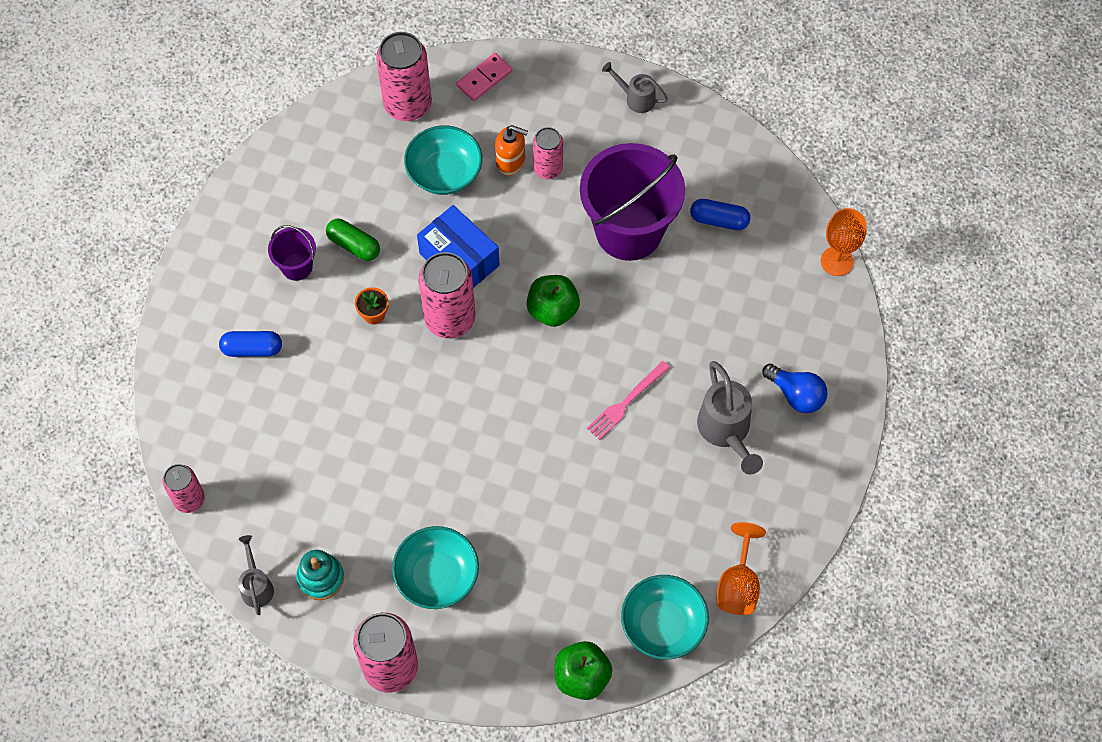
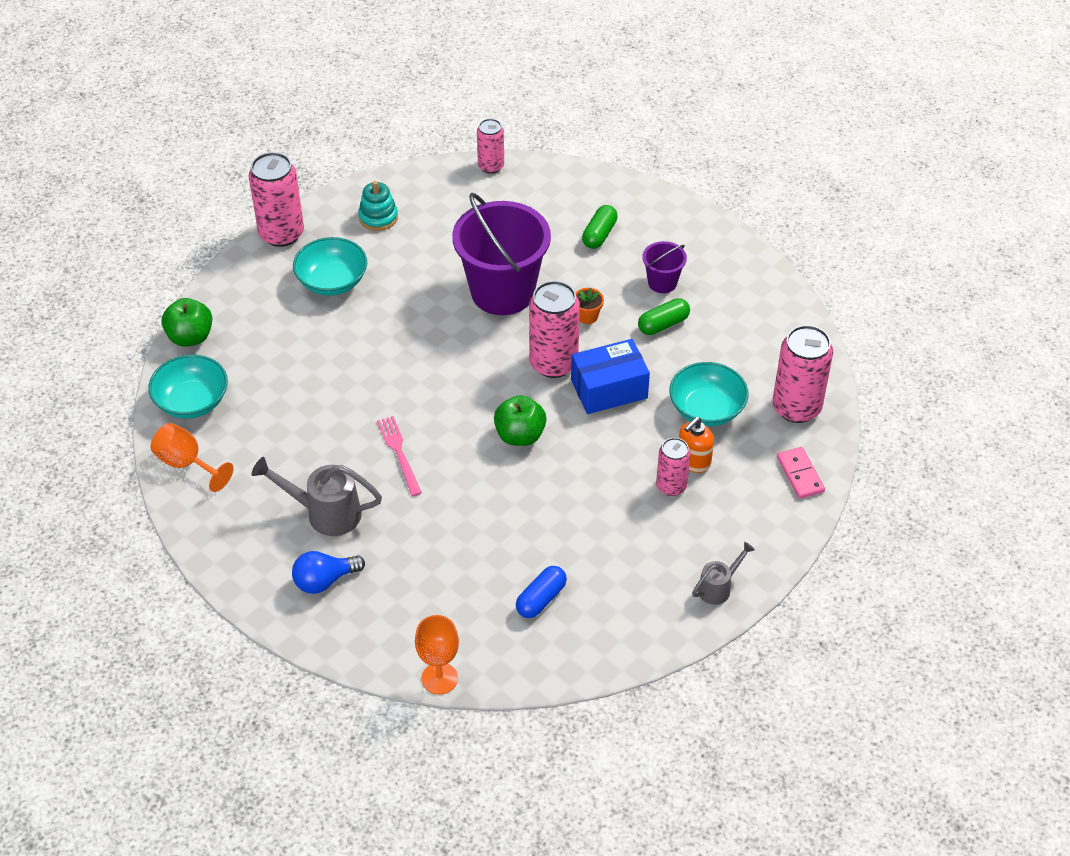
camera: 115 degrees right, 15 degrees down
(252, 349) = (599, 234): blue capsule -> green capsule
(256, 586) = (397, 182): grey watering can -> none
(629, 231) = (569, 522): purple bucket -> purple bucket (502, 292)

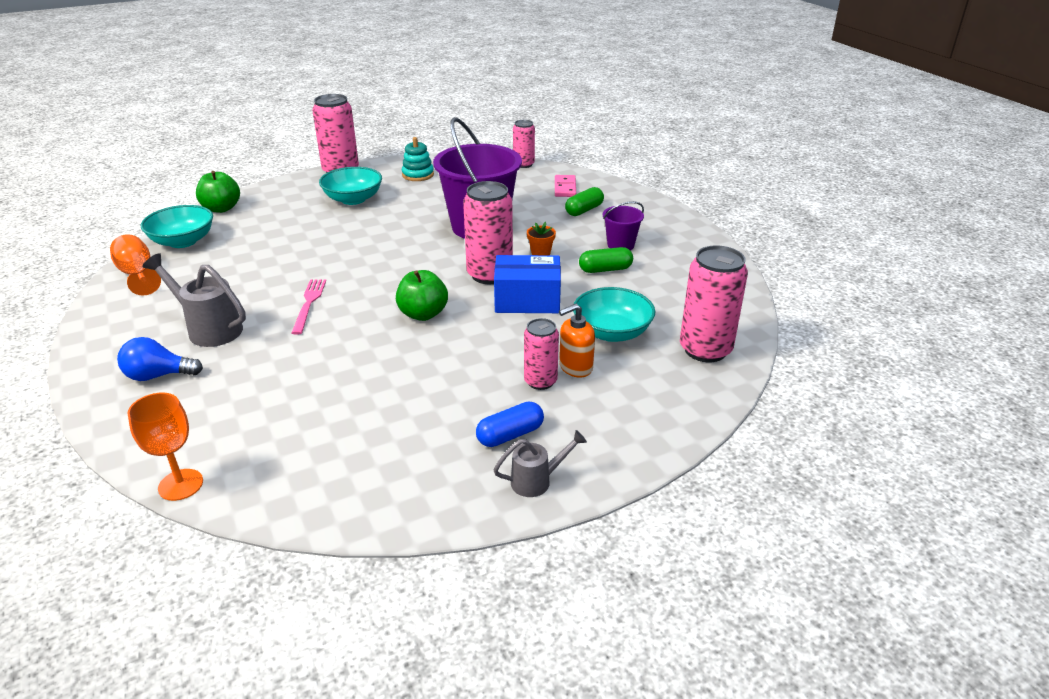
camera: 20 degrees right, 15 degrees down
(541, 599) = (341, 441): blue capsule -> blue capsule (510, 435)
(800, 474) = (683, 402): pink domino -> pink domino (565, 188)

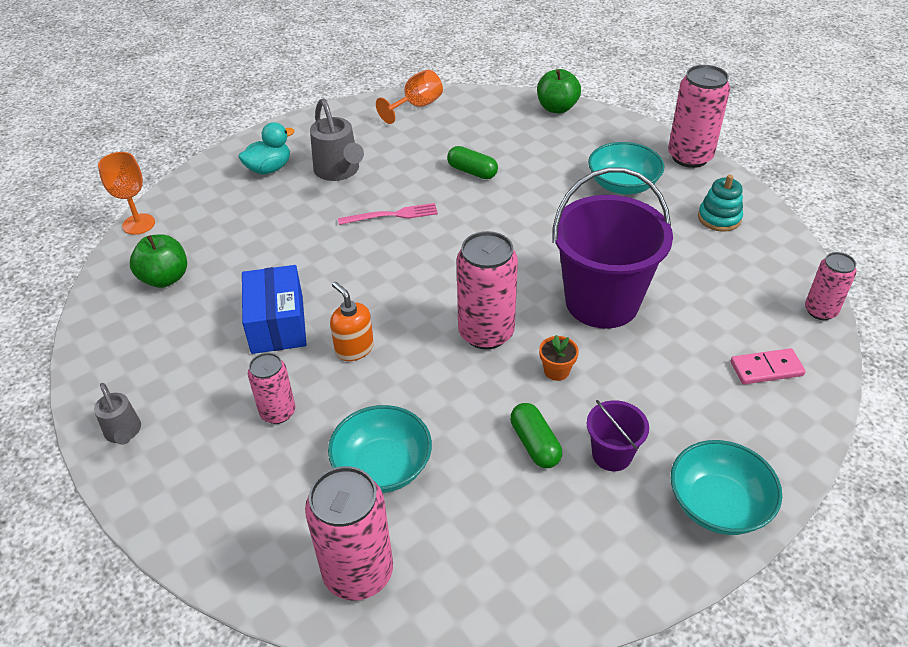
camera: 80 degrees right, 10 degrees up
(158, 375) = (269, 169): blue light bulb -> turquoise duck
(183, 241) = (482, 109): turquoise bowl -> turquoise bowl (718, 504)
(209, 329) = (339, 171): grey watering can -> grey watering can turned 135 degrees clockwise
(423, 314) = (389, 297): green apple -> green apple (165, 278)
(510, 435) = (190, 402): blue capsule -> none
(527, 300) = (437, 376): blue box -> blue box (277, 324)
(575, 367) = (306, 439): orange soap dispenser -> orange soap dispenser (354, 348)
(584, 210) = (702, 400): green capsule -> green capsule (472, 172)

